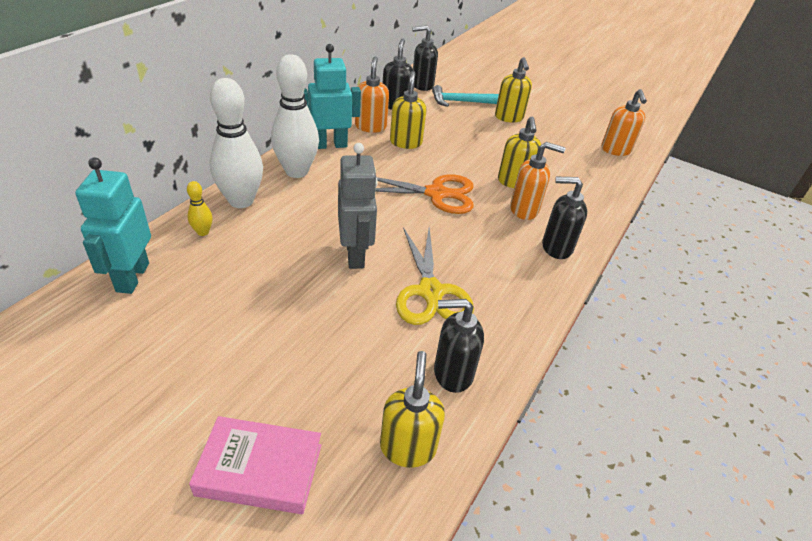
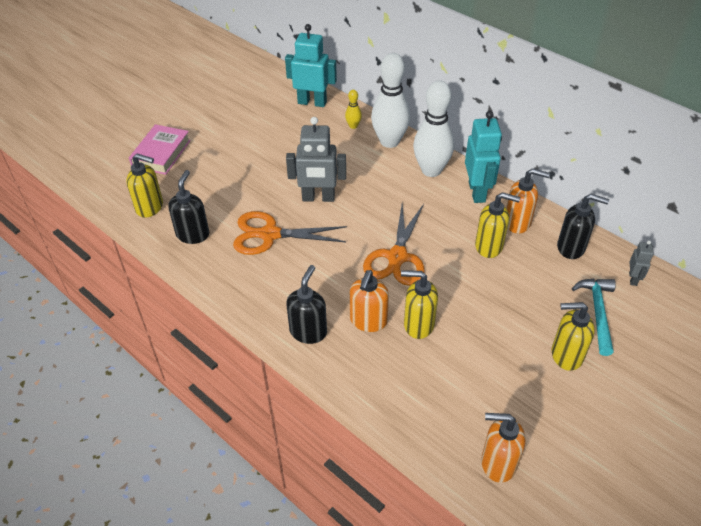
camera: 105 degrees right, 5 degrees up
(422, 85) = (633, 279): black soap dispenser -> grey robot
(430, 292) = (269, 234): yellow scissors -> orange scissors

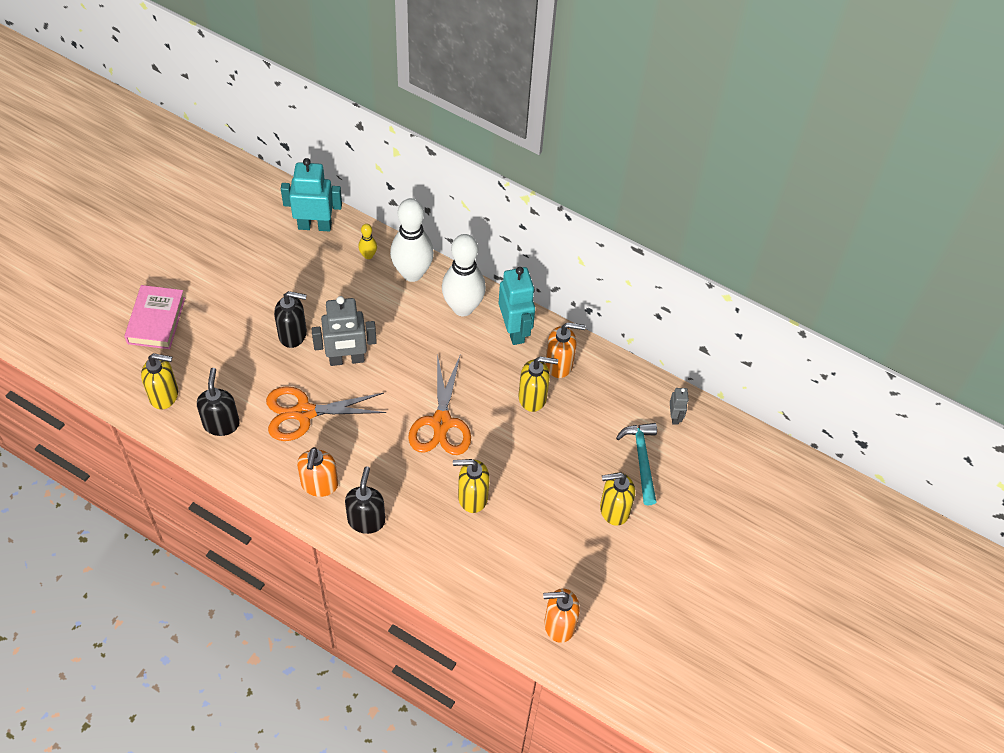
camera: 15 degrees left, 10 degrees up
(368, 321) = (423, 500): orange soap dispenser -> orange soap dispenser (319, 485)
(571, 248) = (614, 388): black soap dispenser -> black soap dispenser (293, 334)

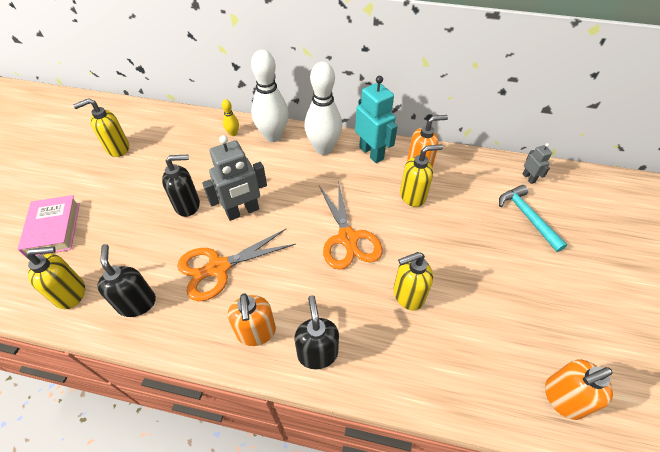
camera: 15 degrees left, 5 degrees down
(315, 225) = (183, 125): turquoise robot -> none
(614, 510) = (534, 265): yellow soap dispenser -> yellow soap dispenser (117, 148)

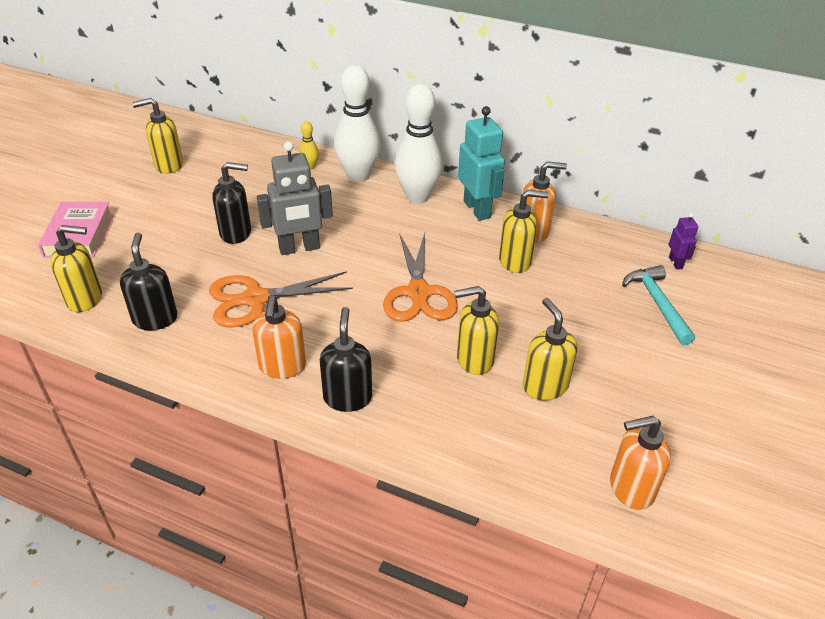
camera: 10 degrees right, 10 degrees down
(468, 310) = (544, 386): none -> yellow soap dispenser
(528, 178) = (675, 263): grey robot -> purple robot

